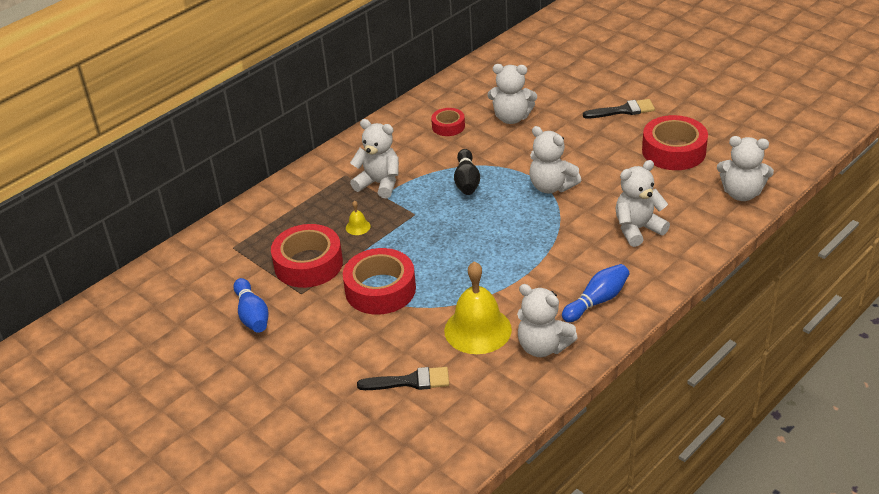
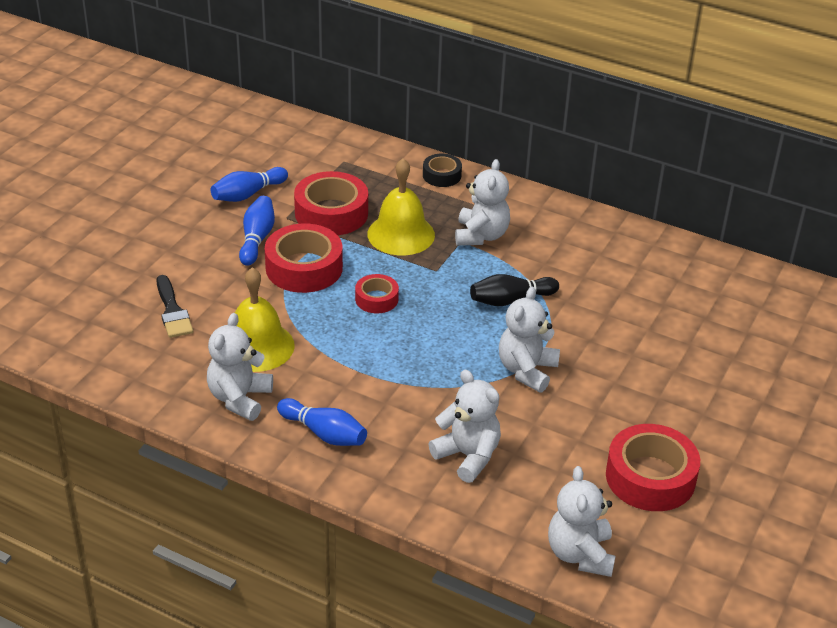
camera: 70 degrees right, 0 degrees up
(286, 192) = (442, 175): none -> black tape
(325, 315) = (257, 239): none -> blue bowling pin
(358, 227) = (401, 234): yellow bell -> yellow bell, size x2.41
(448, 126) = (613, 269): red tape -> red tape (376, 299)
(511, 118) = (656, 318): white teddy bear -> none
(623, 110) = (723, 418): black brush -> none

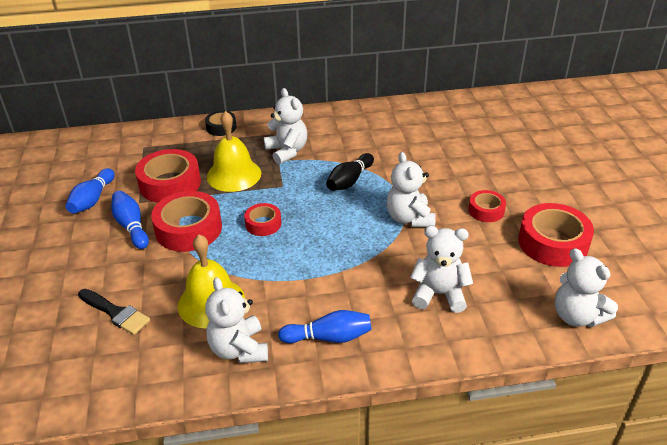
camera: 35 degrees left, 0 degrees up
(619, 407) = (486, 210): none -> red tape

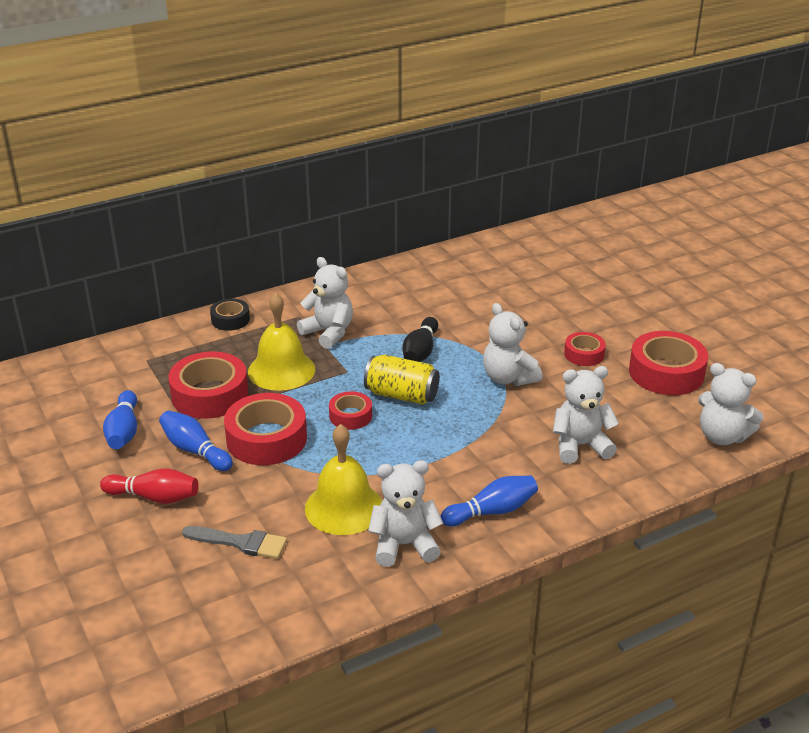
camera: 20 degrees left, 5 degrees down
(79, 258) = (154, 497): none -> red bowling pin
(115, 313) = (240, 542): black brush -> grey brush
(239, 349) = (404, 545): white teddy bear -> white teddy bear turned 120 degrees clockwise
(313, 215) = (401, 395): none -> yellow can

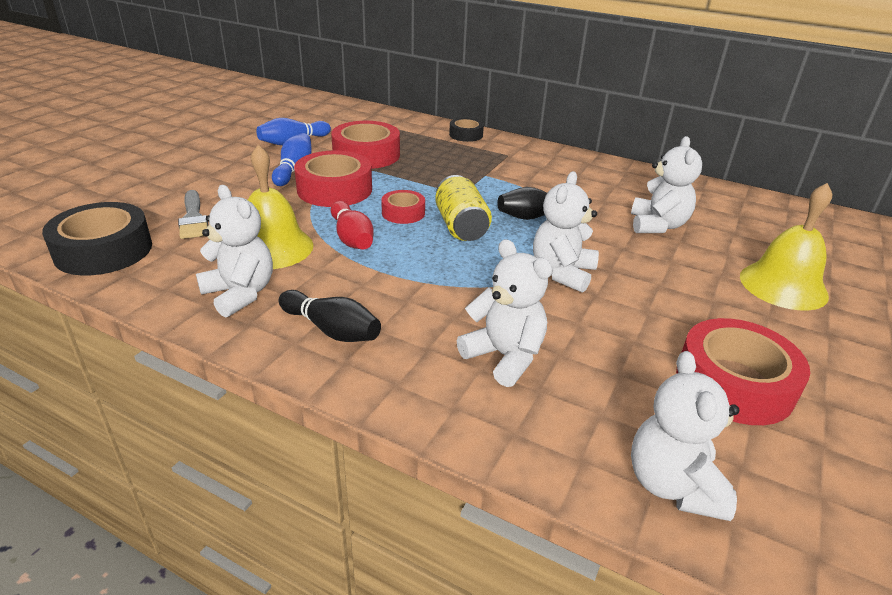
camera: 55 degrees right, 0 degrees up
(154, 497) = (226, 172): red bowling pin -> red bowling pin (352, 238)
(254, 614) = (103, 250): none -> black tape
(281, 370) = (429, 169): yellow bell -> yellow bell (783, 285)
(328, 333) = (503, 171): white teddy bear -> white teddy bear (657, 225)
(492, 511) = (331, 330): blue bowling pin -> black bowling pin
(584, 354) = (672, 308): red tape -> none

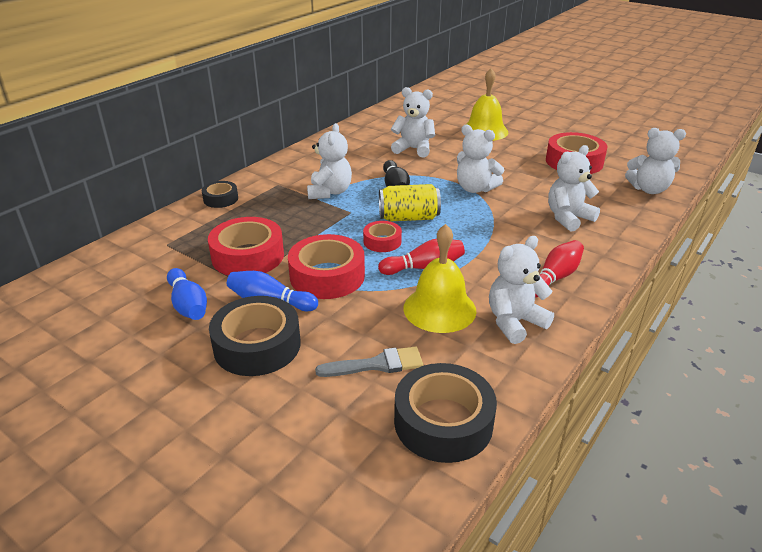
camera: 80 degrees left, 0 degrees up
(234, 170) = (257, 345): none -> black tape
(331, 330) = (554, 278): black bowling pin -> red bowling pin
(503, 180) = (329, 192): none -> white teddy bear

